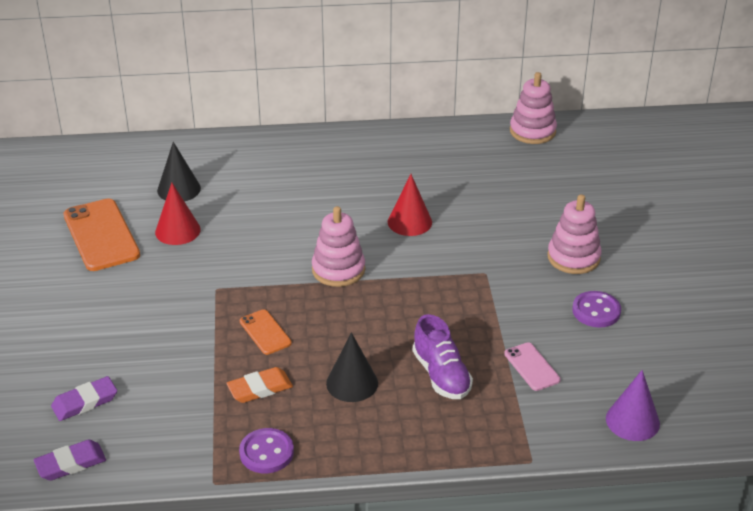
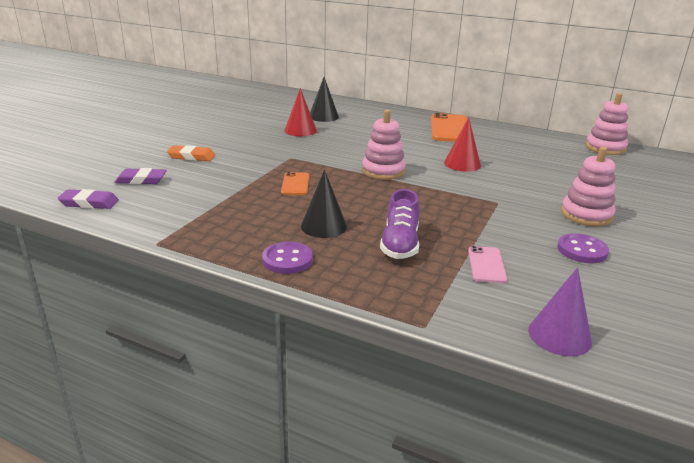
camera: 30 degrees right, 10 degrees down
(101, 235) = (254, 122): orange phone -> orange phone (450, 129)
(260, 388) = (255, 208): orange eraser -> orange eraser (191, 156)
(266, 452) = (214, 241): purple button -> purple button (287, 260)

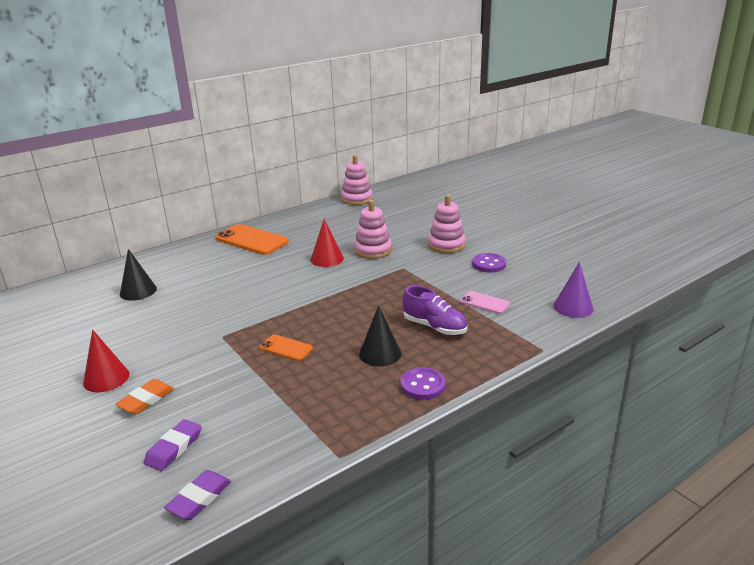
camera: 60 degrees left, 0 degrees up
(300, 130) = (159, 314): red cone -> red cone (106, 378)
(383, 171) = (304, 297): pink stacking toy -> pink stacking toy (373, 250)

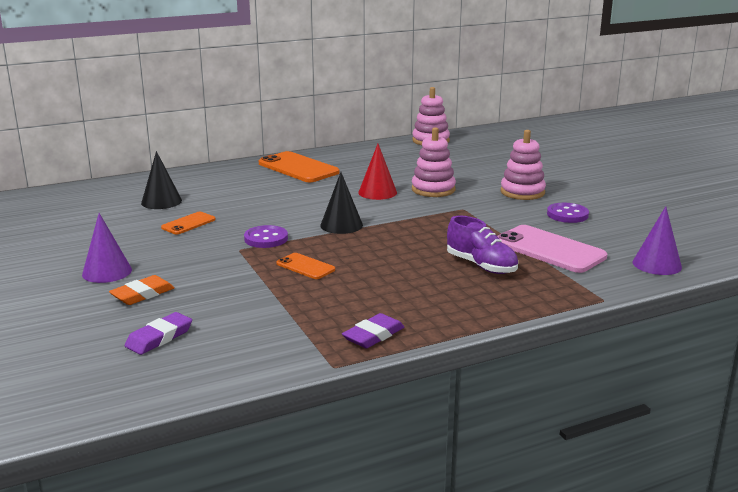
camera: 10 degrees right, 5 degrees down
(106, 378) = (107, 272): red cone -> purple cone
(169, 313) = (188, 223): none -> orange phone
(199, 498) = (173, 382): purple eraser -> purple eraser (373, 335)
(380, 353) = (409, 282): black cone -> black cone (341, 225)
(422, 385) = (449, 316): purple button -> purple button (266, 239)
(485, 303) = (549, 249): pink phone -> pink phone, size x1.89

